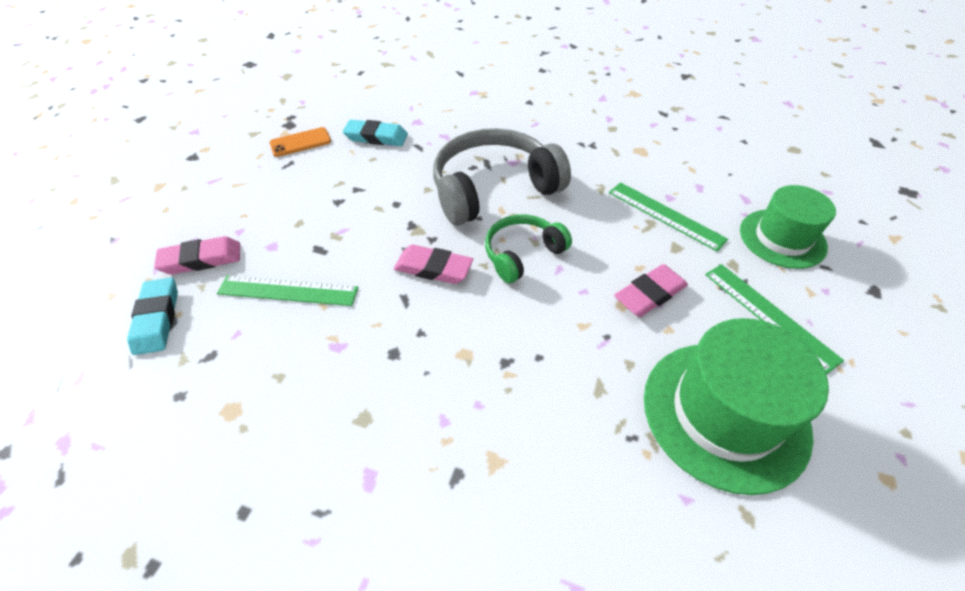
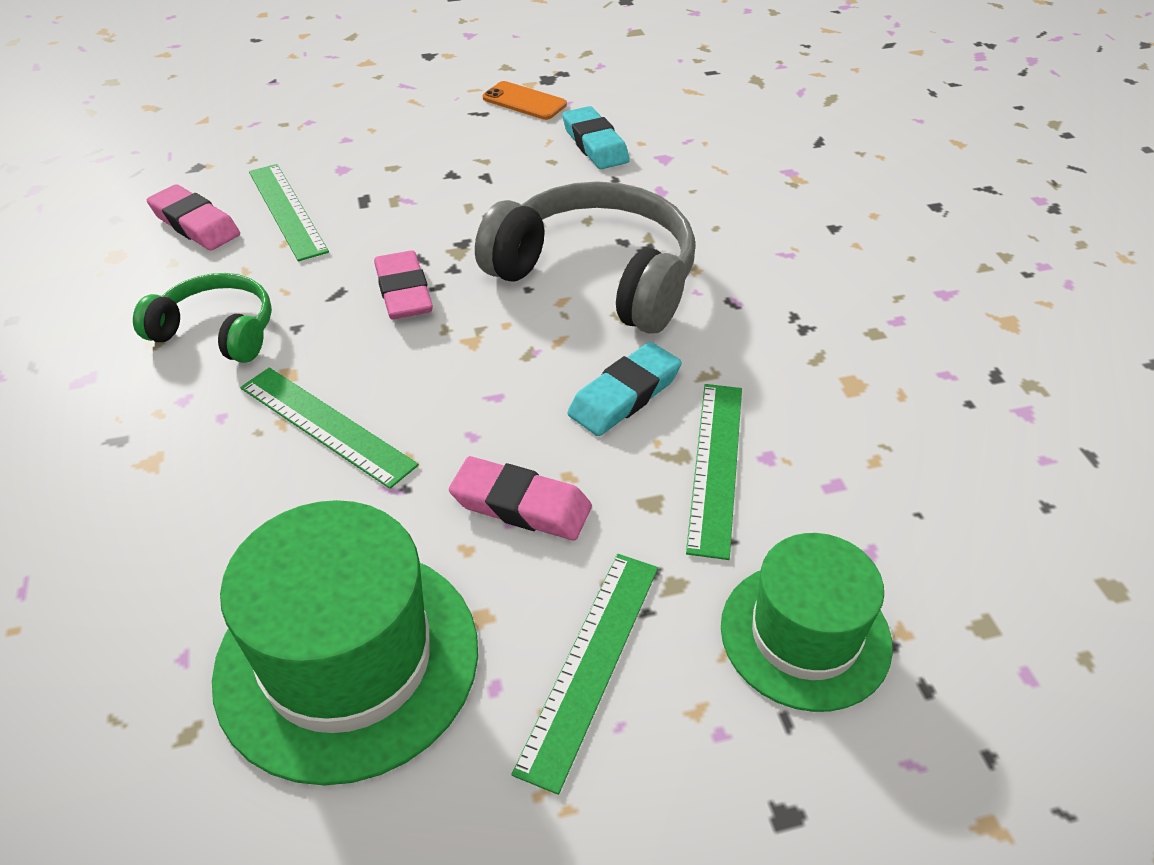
camera: 55 degrees right, 5 degrees down
(157, 319) = (194, 158): turquoise eraser -> turquoise eraser (624, 395)
(201, 259) = (287, 140): pink eraser -> pink eraser (195, 224)
(522, 254) = (493, 353): green headphones -> green headphones (217, 332)
(528, 352) = (326, 426): none -> green ruler

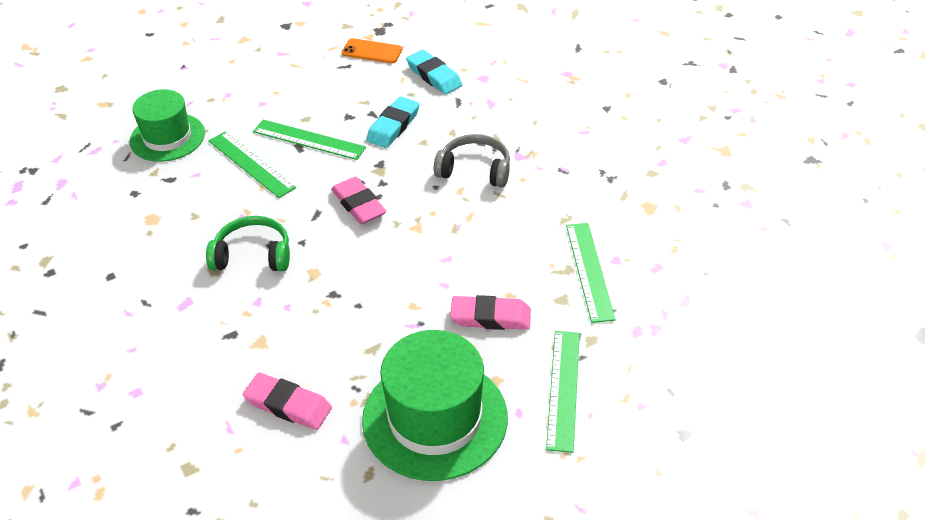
camera: 15 degrees left, 0 degrees up
(195, 224) = (193, 186): pink eraser -> pink eraser (288, 405)
(326, 426) = (355, 298): green ruler -> green ruler (309, 140)
(596, 276) = (474, 170): grey headphones -> grey headphones, size x0.57
(624, 395) = (522, 241): turquoise eraser -> turquoise eraser (393, 126)
(805, 635) = (667, 349): green hat -> green hat (167, 137)

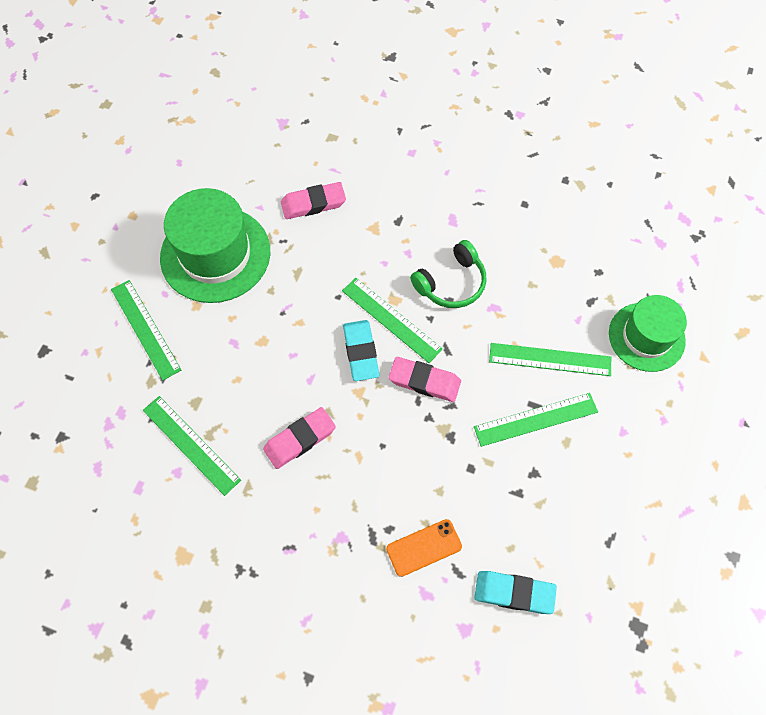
camera: 140 degrees right, 20 degrees up
(333, 259) = (391, 319): none -> green ruler
(372, 51) = (609, 583): orange phone -> orange phone (424, 547)
(393, 126) = (483, 490): turquoise eraser -> turquoise eraser (361, 352)
(474, 170) = (366, 489): grey headphones -> none
(490, 317) = (236, 350): pink eraser -> pink eraser (300, 439)

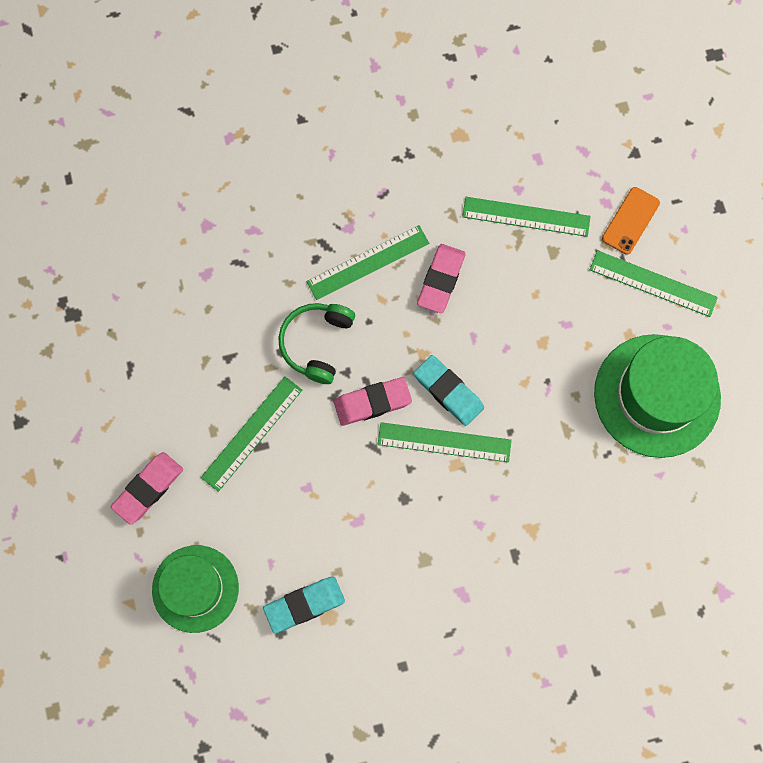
camera: 145 degrees right, 10 degrees up
(313, 203) = (612, 515): pink eraser -> pink eraser (148, 489)
(424, 547) = (277, 263): orange phone -> orange phone (630, 221)
(451, 283) = (415, 519): green headphones -> green headphones (317, 343)
(514, 593) = (184, 276): turquoise eraser -> turquoise eraser (304, 605)
(550, 359) = (273, 501): green ruler -> green ruler (368, 262)

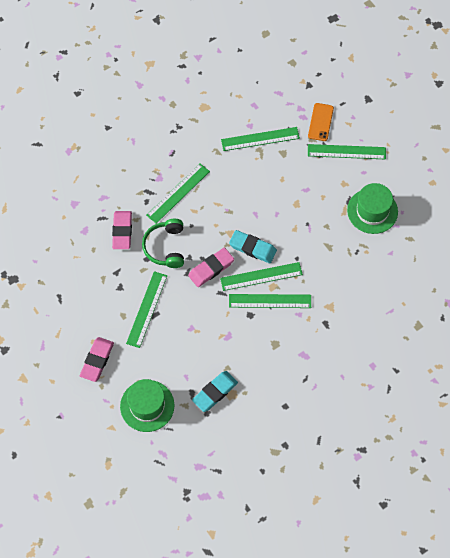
camera: 20 degrees left, 10 degrees down
(441, 280) = (224, 189): pink eraser -> pink eraser (122, 231)
(442, 487) = (270, 301): none -> green ruler
(657, 395) = (372, 211): green hat -> green hat, size x0.66

